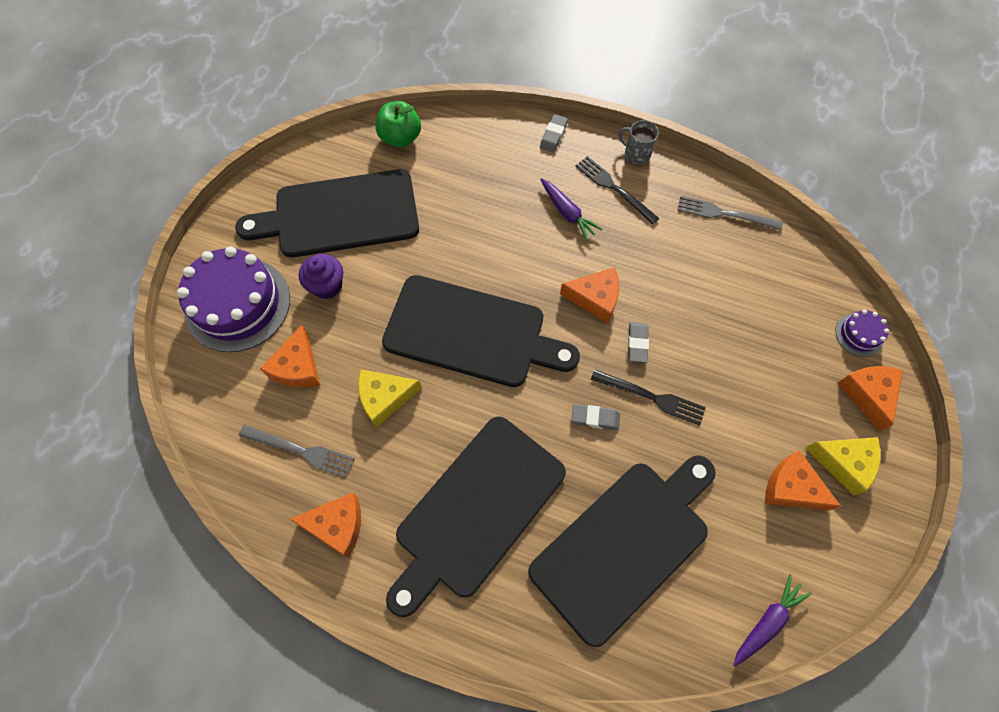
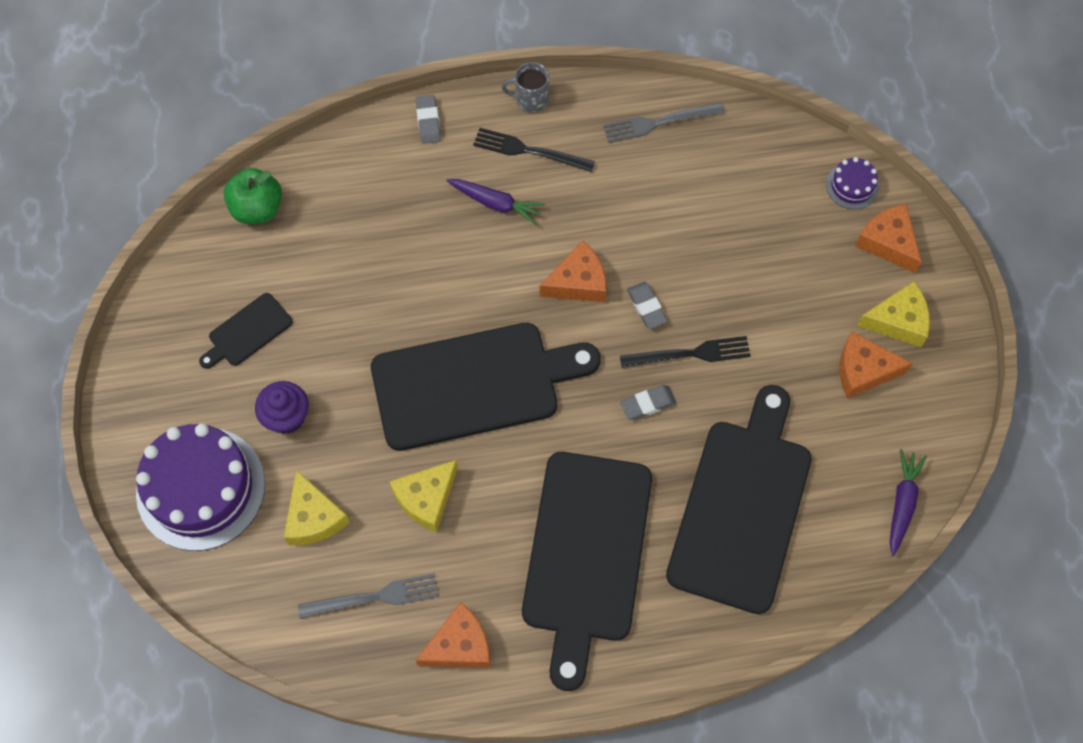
camera: 30 degrees left, 0 degrees up
(298, 367) = (314, 517): orange cheese -> yellow cheese
(340, 215) = (247, 332): black cutting board -> black cutting board, size x0.44

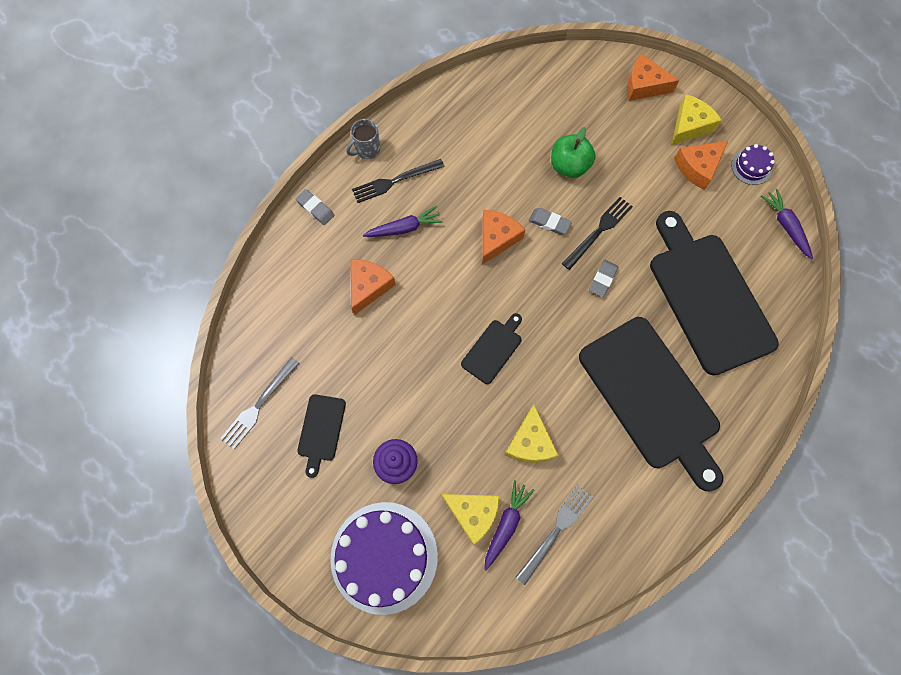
camera: 40 degrees left, 5 degrees up
(257, 208) = (254, 346): green apple -> green apple (569, 166)
(334, 553) = (506, 524): none -> purple carrot
(459, 645) = (632, 515): orange cheese -> orange cheese (368, 286)
(473, 385) = (493, 349): black cutting board -> black cutting board, size x0.44
(658, 122) = (455, 109): grey fork -> grey fork (259, 405)
(852, 186) = (596, 67): purple cake -> purple cake (751, 167)

